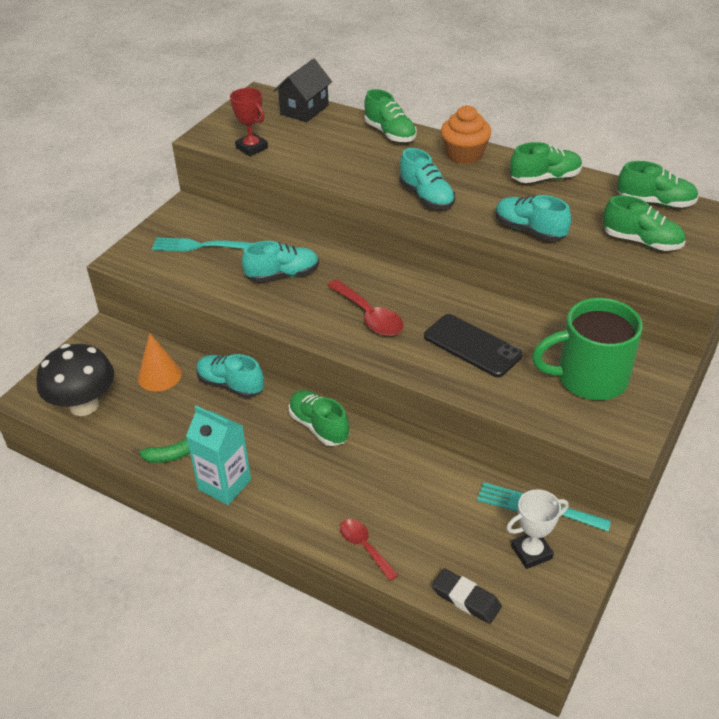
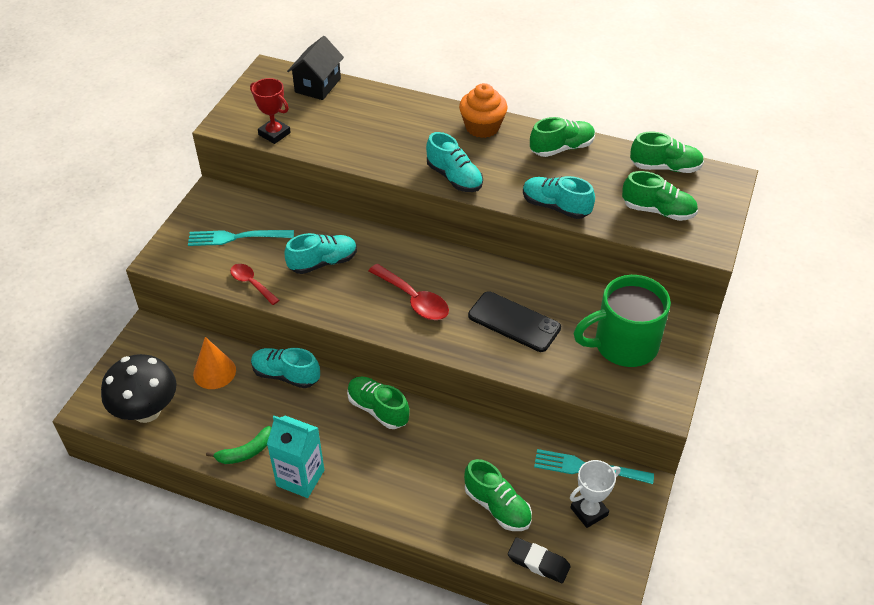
camera: 10 degrees left, 5 degrees up
(364, 547) = (441, 524): red spoon -> red spoon (252, 283)
(390, 133) = (407, 107): green shoe -> green shoe (497, 506)

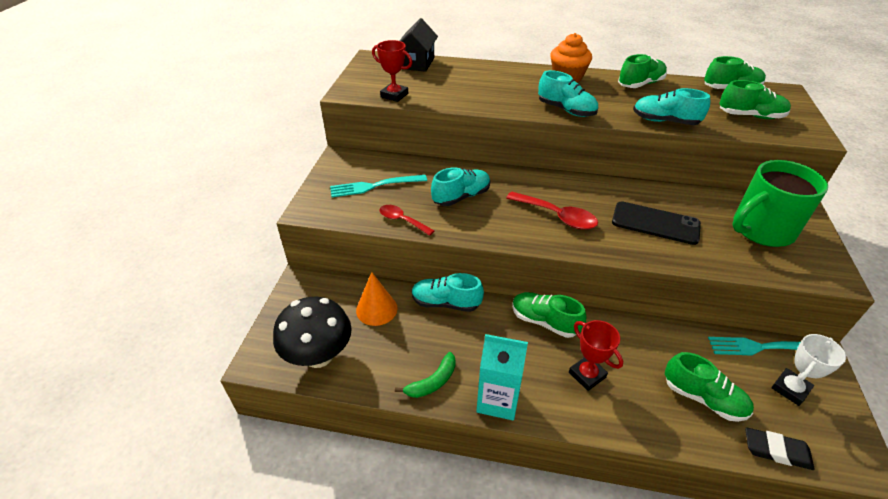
camera: 10 degrees left, 5 degrees down
(395, 468) = (587, 375): none -> red trophy

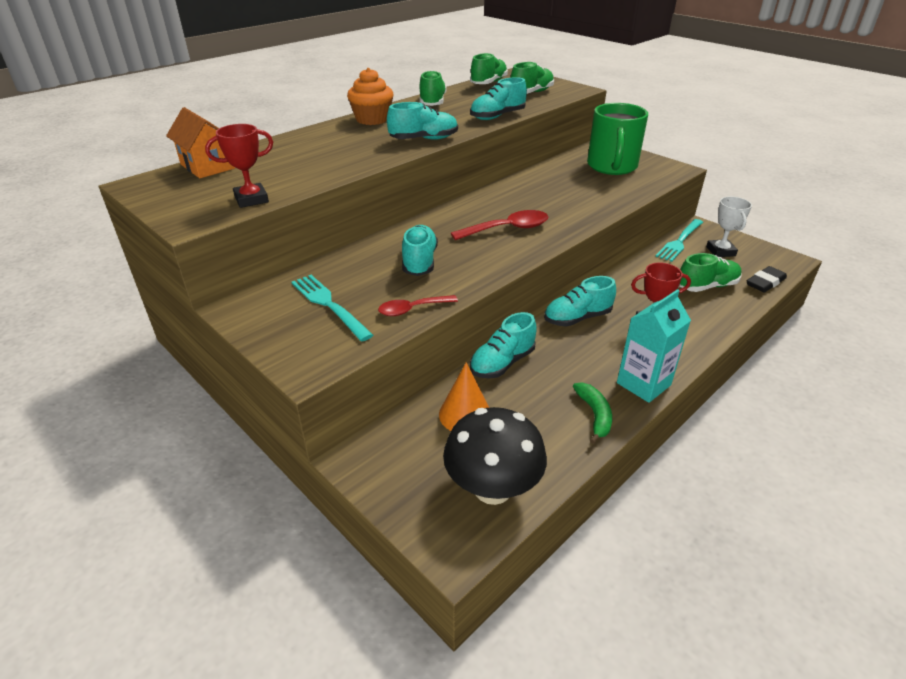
camera: 55 degrees left, 5 degrees down
(375, 186) = (329, 305): turquoise fork -> turquoise fork turned 120 degrees clockwise
(417, 63) = (207, 166): black house -> orange house
(544, 321) = (577, 318): green shoe -> turquoise shoe
(655, 223) = (564, 196): black phone -> none

